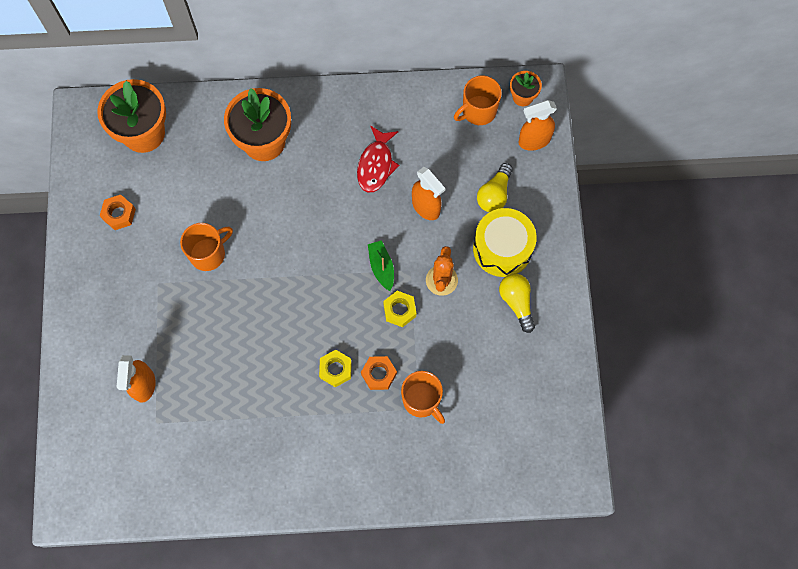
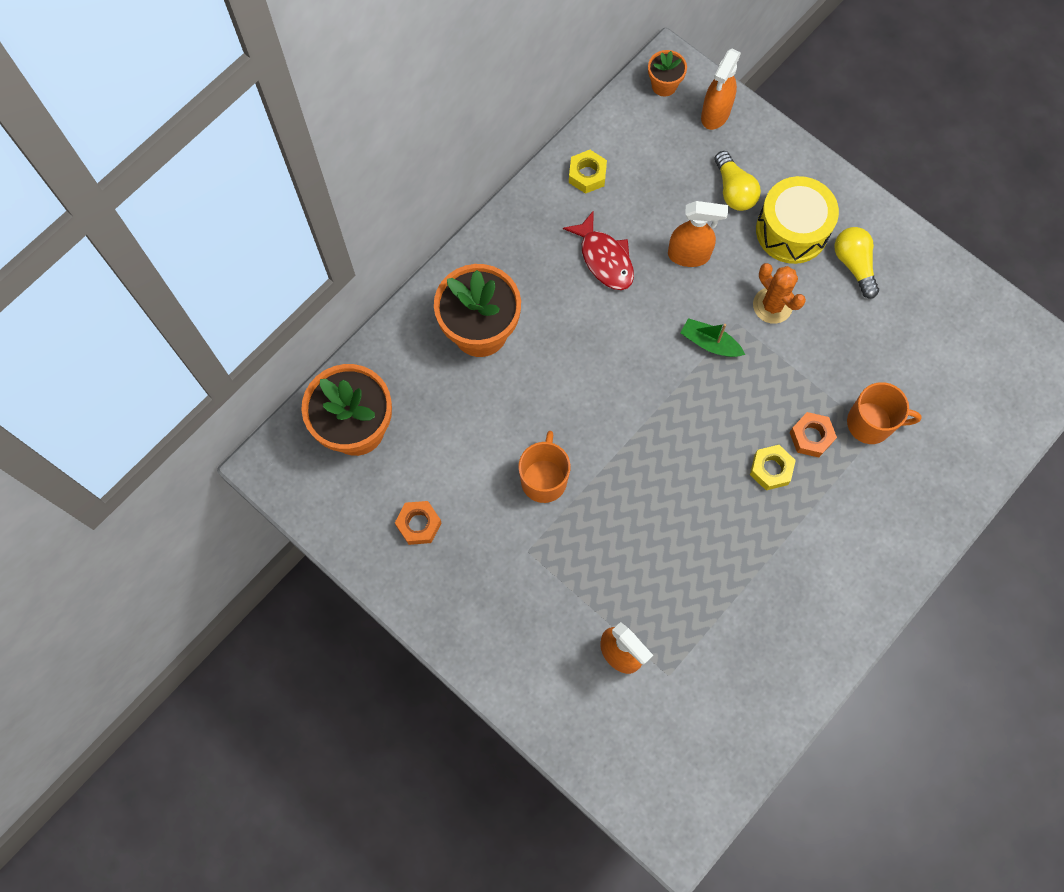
camera: 45 degrees left, 0 degrees up
(399, 310) = (767, 365): yellow nut -> yellow nut (587, 175)
(478, 111) = (640, 131): orange mug -> none
(516, 302) = (854, 265): yellow light bulb -> yellow light bulb turned 45 degrees clockwise

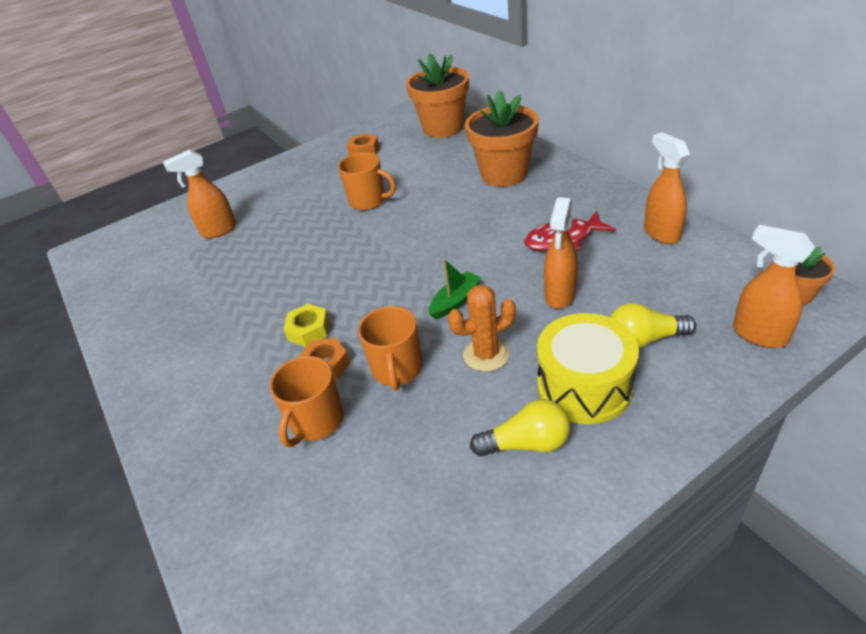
camera: 110 degrees right, 30 degrees down
(587, 175) = (661, 233): yellow nut -> orange spray bottle
(803, 373) = (397, 369): none -> orange mug

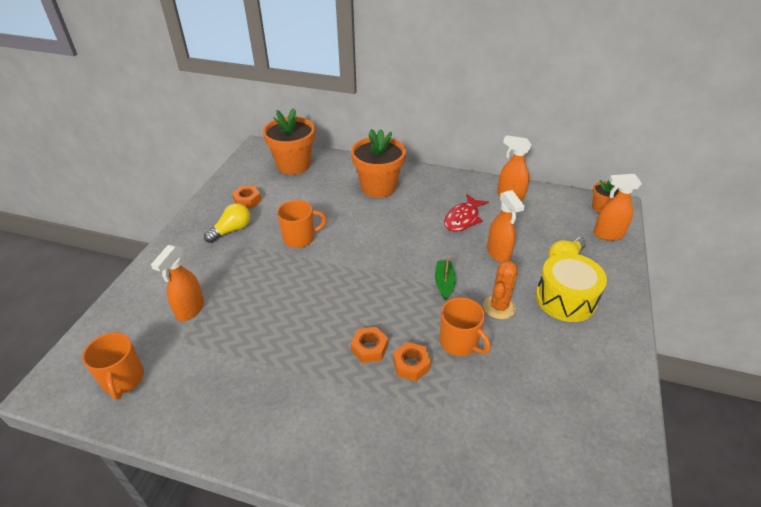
camera: 45 degrees left, 0 degrees up
(309, 330) = (369, 348): yellow nut -> orange nut
(316, 422) = (449, 403): orange mug -> orange mug (123, 380)
(526, 443) = (573, 345): yellow light bulb -> yellow light bulb (231, 230)

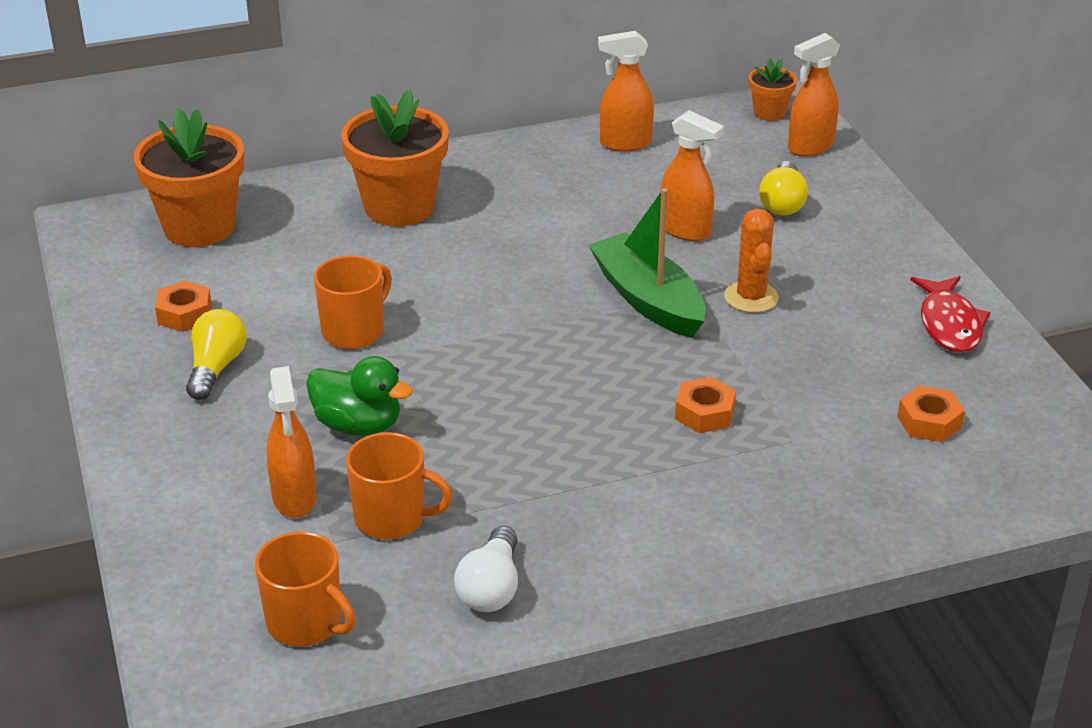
camera: 35 degrees left, 5 degrees down
(212, 410) = (491, 588): none -> white light bulb
(253, 286) = (358, 425): none -> green duck
(369, 348) = (629, 420): orange nut -> orange nut (929, 422)
(444, 283) = (648, 299): green boat -> green boat, size x1.86
(459, 343) = (741, 360): orange mug -> orange mug (392, 518)
(463, 219) = (586, 203): red fish -> red fish (949, 324)
(565, 299) = (826, 251): yellow drum -> none

